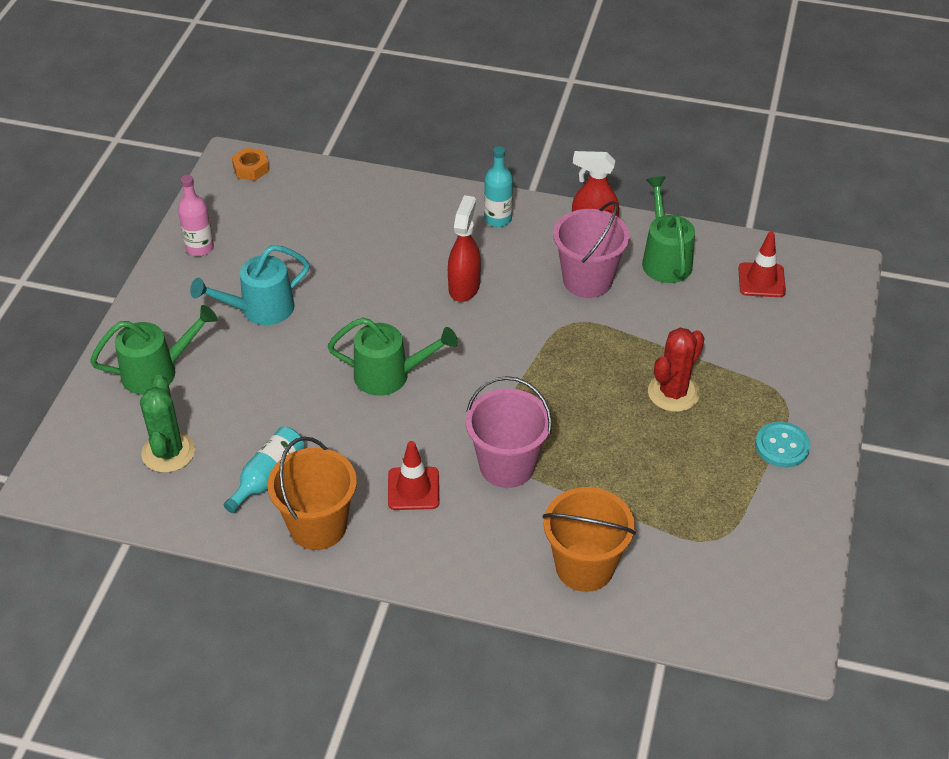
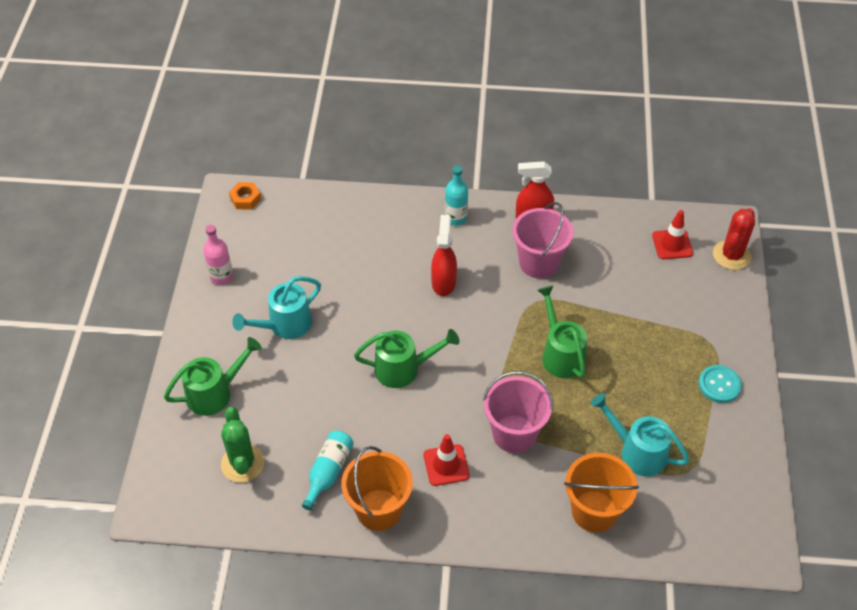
camera: 10 degrees left, 5 degrees up
(656, 507) = (636, 451): none -> turquoise watering can
(664, 258) = (594, 235): green watering can -> green watering can (560, 353)
(673, 393) = (627, 351): red cactus -> red cactus (731, 255)

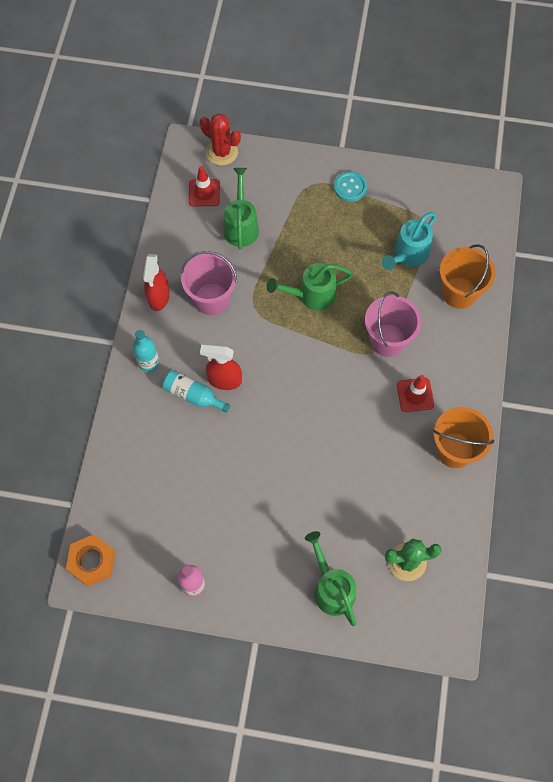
camera: 85 degrees left, 15 degrees up
(245, 199) = (92, 562): orange nut -> orange nut, size x1.51
(284, 325) = (260, 524): turquoise watering can -> none
(328, 472) = (418, 489): turquoise bottle -> turquoise bottle (193, 395)
(404, 369) = (317, 421): green watering can -> green watering can (241, 225)

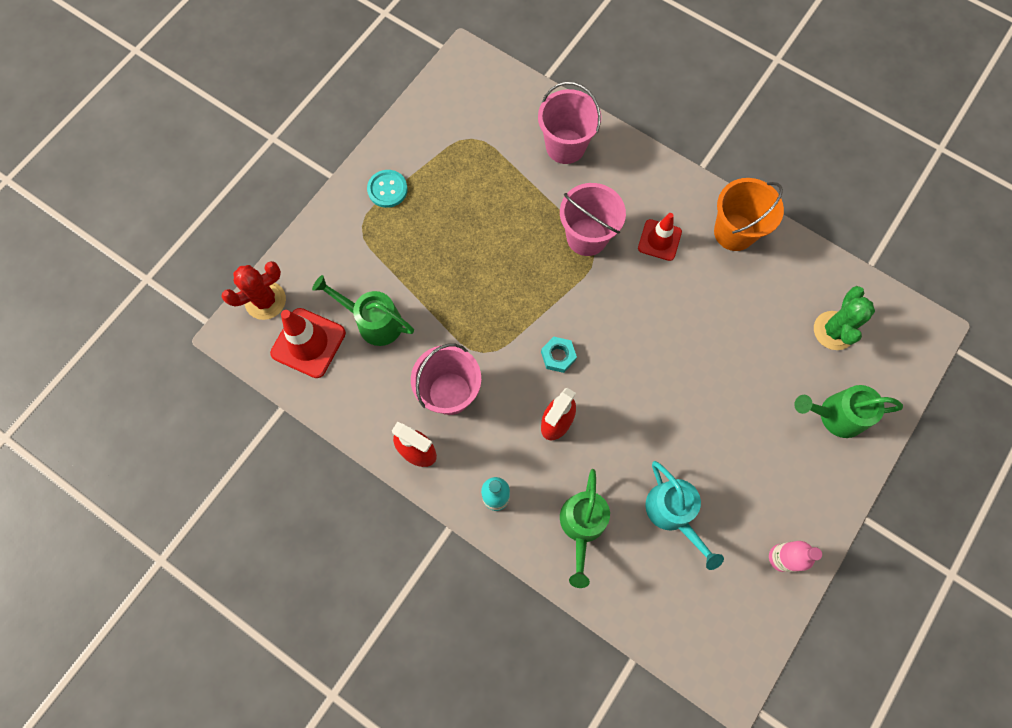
camera: 65 degrees left, 5 degrees up
(92, 562) = (713, 662): orange nut -> none
(193, 395) = (559, 464): turquoise bottle -> none
(204, 193) = (308, 343): red traffic cone -> red traffic cone, size x1.51
(277, 360) = (558, 356): none -> turquoise nut
(311, 295) = (498, 287): green watering can -> green watering can (582, 527)
(408, 255) = (498, 172): turquoise watering can -> turquoise watering can (673, 514)
(459, 292) = (565, 146): orange bucket -> pink bucket

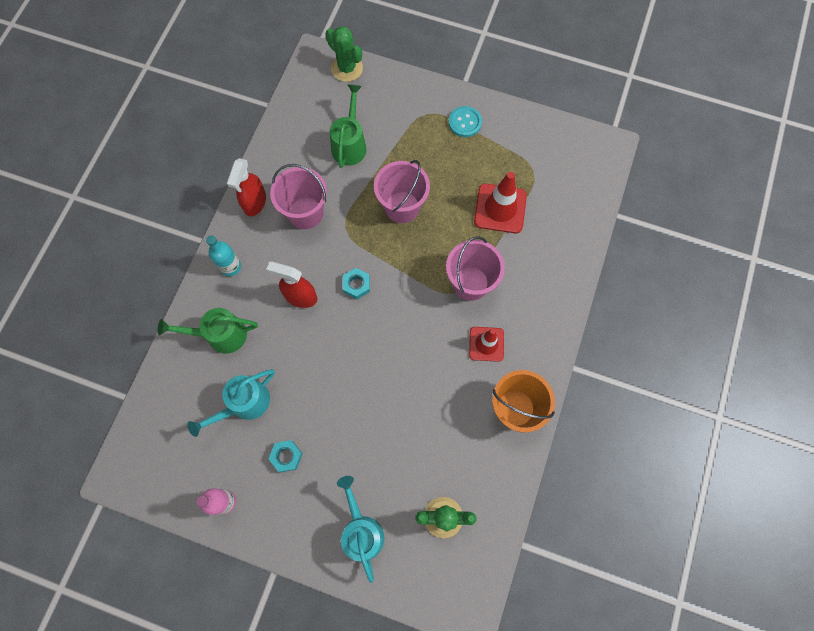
camera: 75 degrees right, 0 degrees up
(265, 300) = (347, 68): red cactus -> green cactus
(308, 343) = (321, 106): red traffic cone -> red traffic cone (500, 208)
(565, 146) = (552, 246): pink bucket -> pink bucket (402, 207)
(742, 478) = (286, 456): none -> turquoise nut
(834, 415) = (361, 530): green watering can -> turquoise watering can

